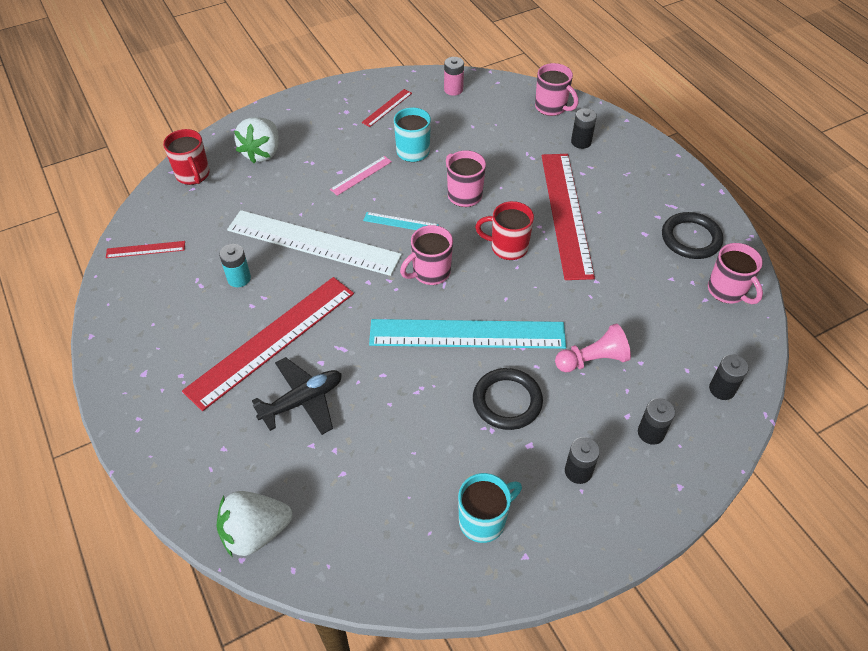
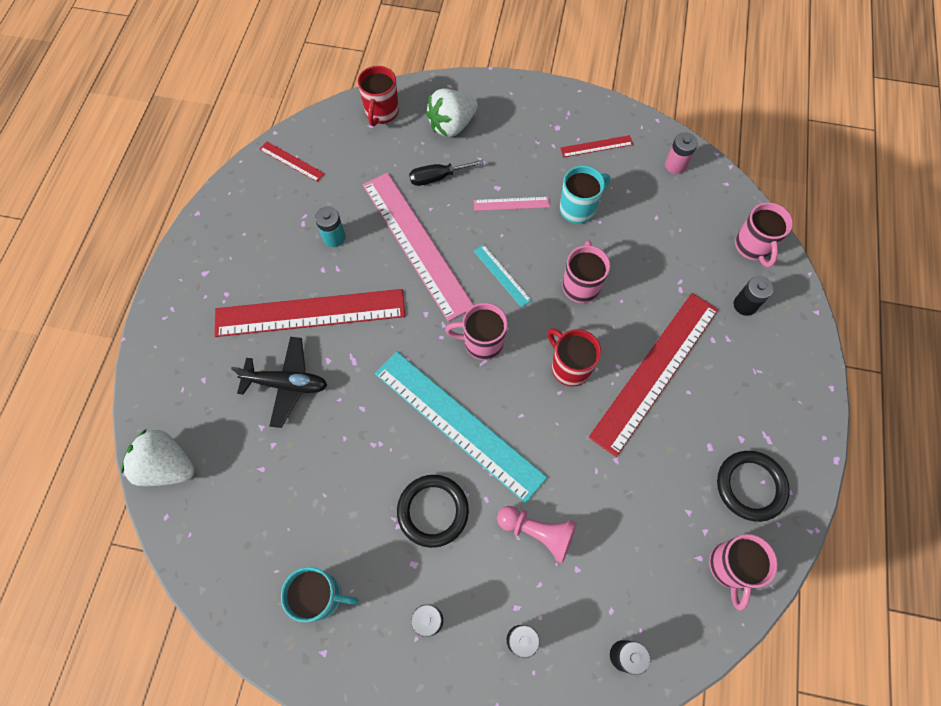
camera: 40 degrees right, 15 degrees up
(285, 191) = (437, 177): none -> black screwdriver
(313, 243) = (416, 244): white ruler -> pink ruler

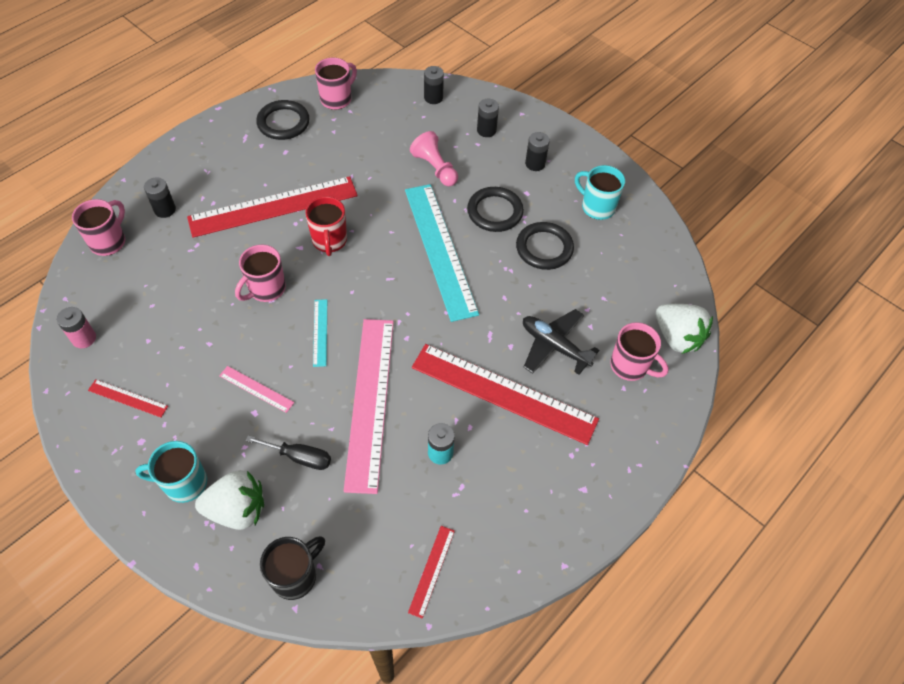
camera: 150 degrees left, 10 degrees down
(291, 161) = (432, 570): red ruler -> red ruler turned 45 degrees clockwise
(353, 494) = (544, 248): none -> black ring
(381, 112) = (295, 576): red mug -> black mug
(482, 342) = (379, 292): pink mug -> pink mug (630, 366)
(578, 208) = (205, 350): turquoise mug -> turquoise mug (184, 483)

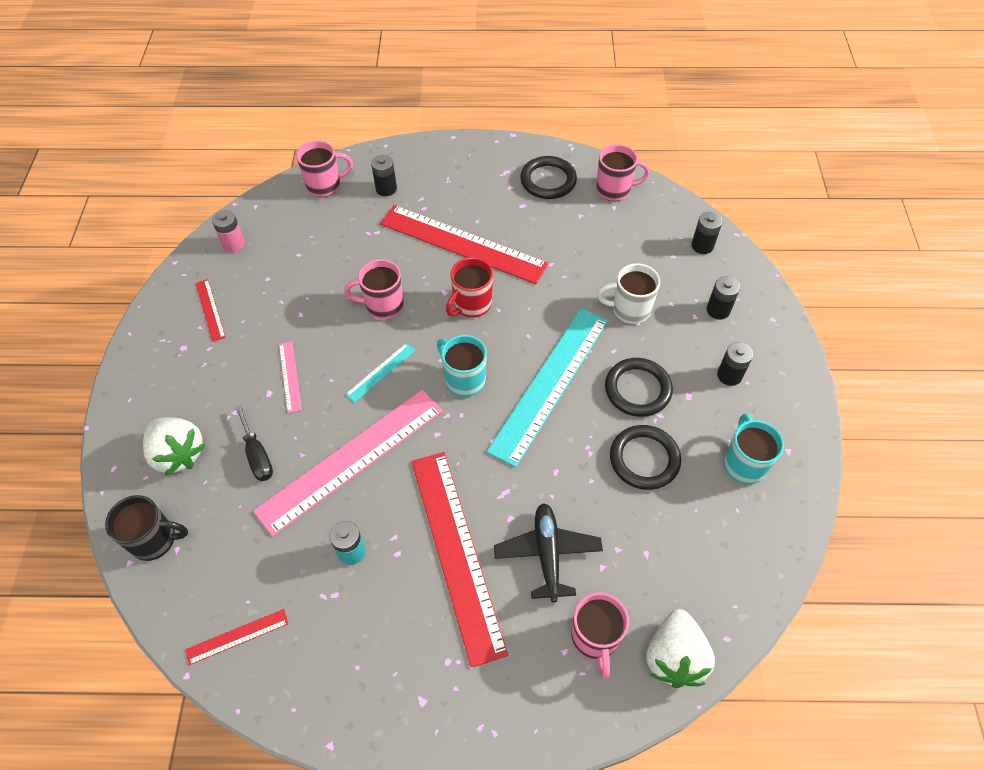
camera: 50 degrees right, 0 degrees up
(184, 483) = (172, 402): turquoise mug -> turquoise mug (464, 379)
(435, 168) = (629, 309): pink pawn -> white mug

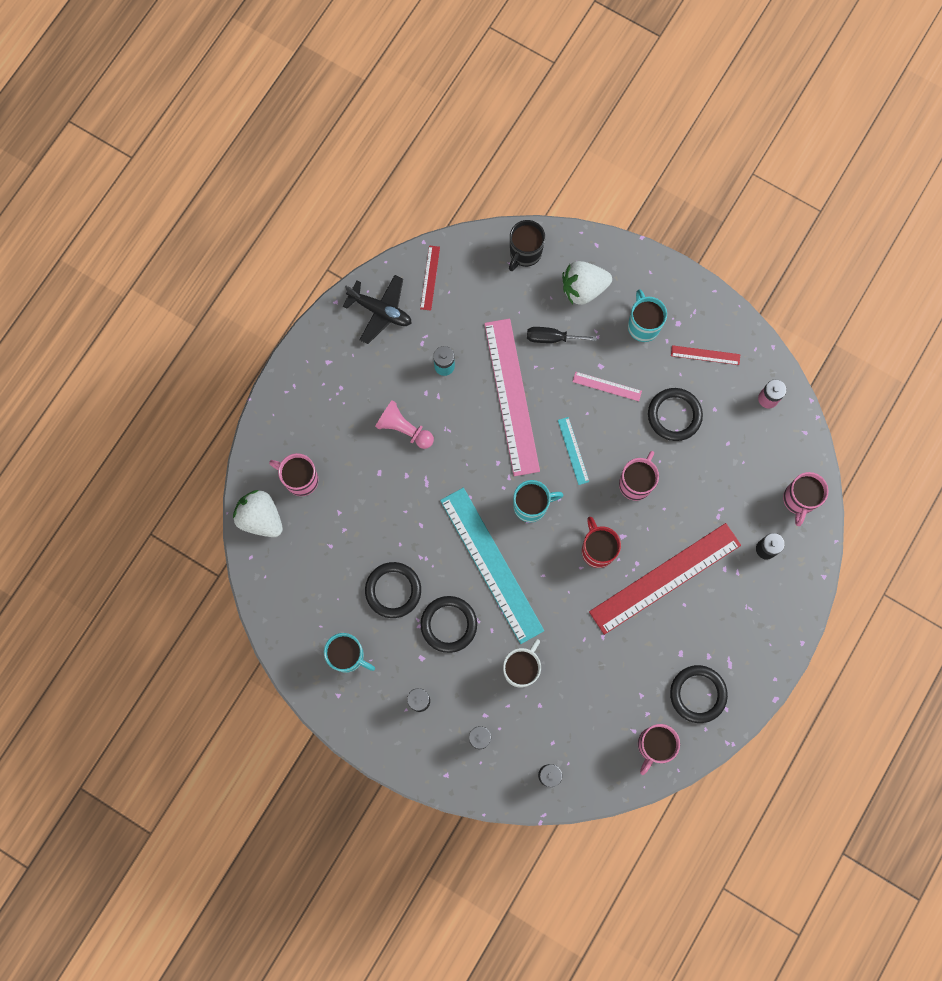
camera: 120 degrees right, 20 degrees up
(200, 376) = (643, 325): none -> turquoise mug
(292, 306) = (674, 415): none -> black ring
(457, 552) = (404, 429): red ruler -> pink pawn
(547, 554) = (368, 484): black plane -> black plane (380, 311)

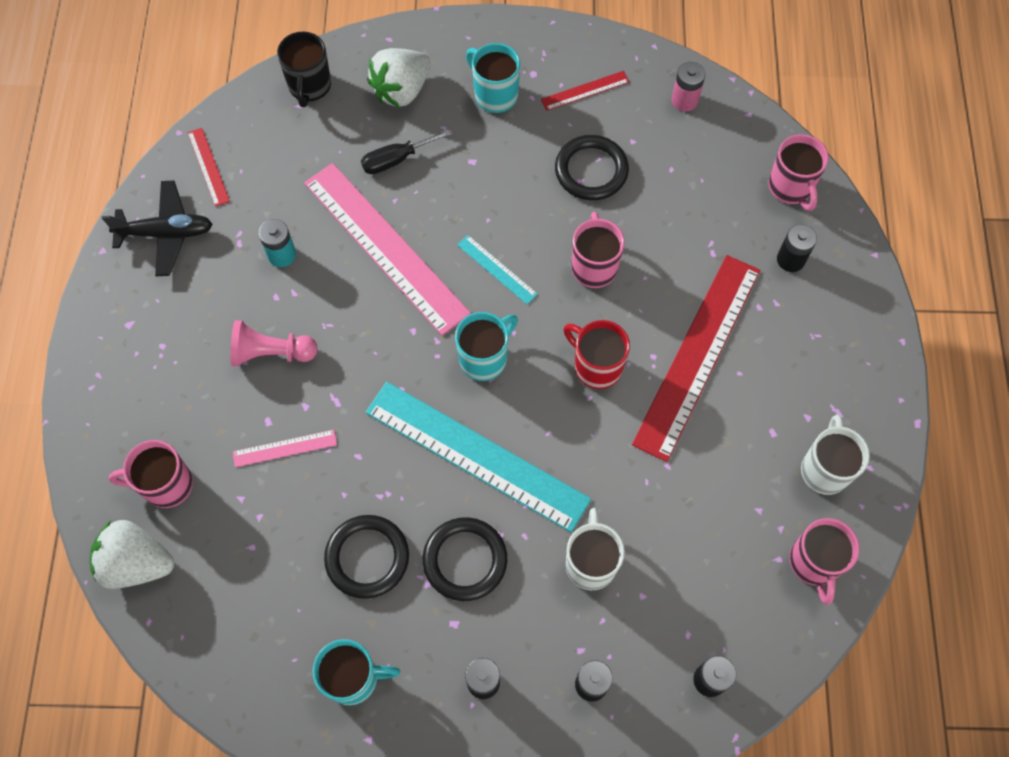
camera: 30 degrees left, 10 degrees down
(607, 386) = (493, 179): pink ruler -> pink ruler (285, 448)
(698, 694) = (825, 469): black ring -> white mug

